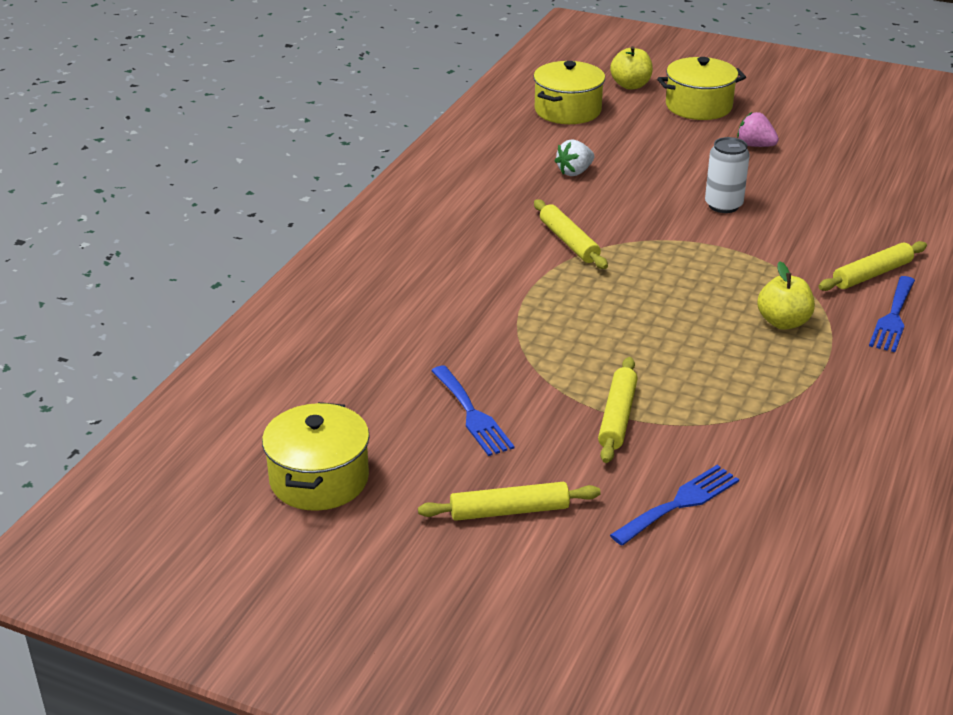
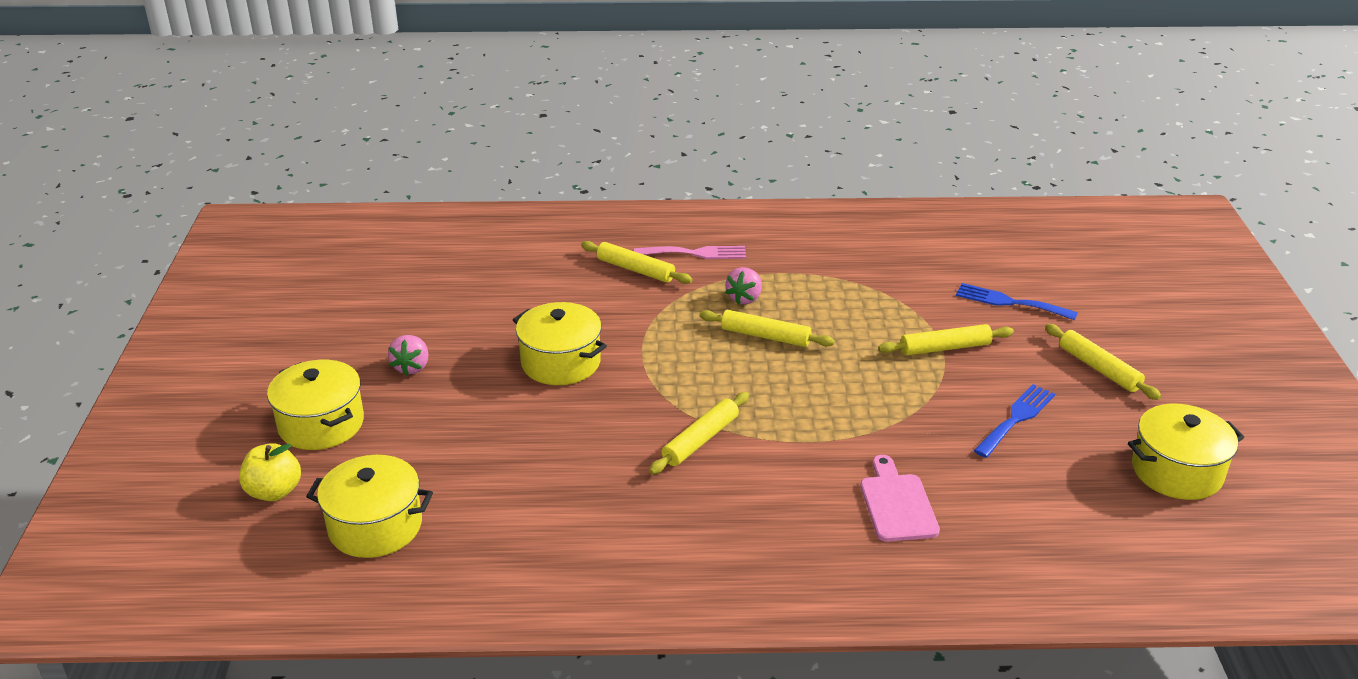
camera: 115 degrees left, 0 degrees up
(417, 306) = (897, 504): none -> pink cutting board
(574, 172) = (544, 476): white strawberry -> none
(705, 314) = (765, 336): none -> yellow rolling pin
(723, 205) = (560, 362): white can -> yellow pot
(783, 322) = (744, 298): yellow apple -> pink strawberry
(893, 317) = (696, 253): blue fork -> pink fork

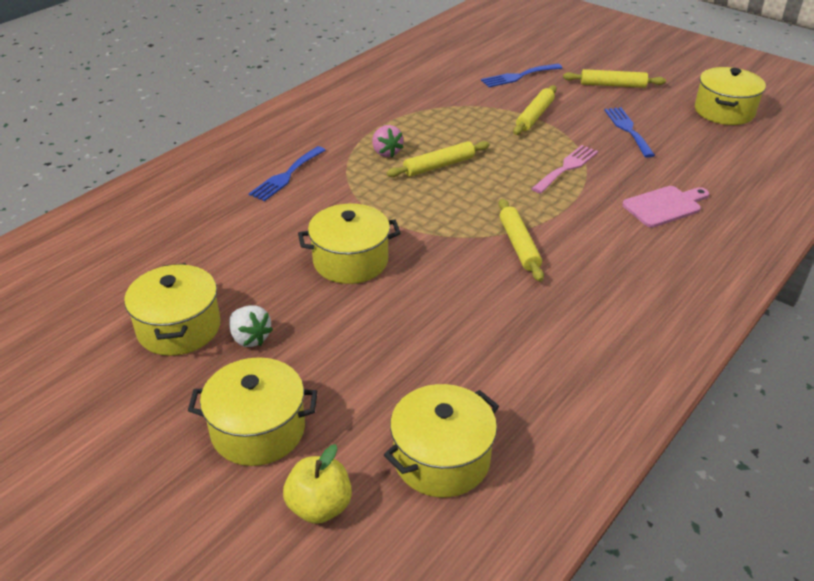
camera: 50 degrees left, 5 degrees up
(388, 330) = (179, 328): none -> yellow pot
(412, 367) = (250, 338): pink strawberry -> white strawberry
(635, 270) = (286, 176): yellow rolling pin -> blue fork
(696, 253) = (306, 144): pink fork -> pink fork (566, 168)
(897, 504) = (665, 206): pink cutting board -> pink cutting board turned 120 degrees clockwise

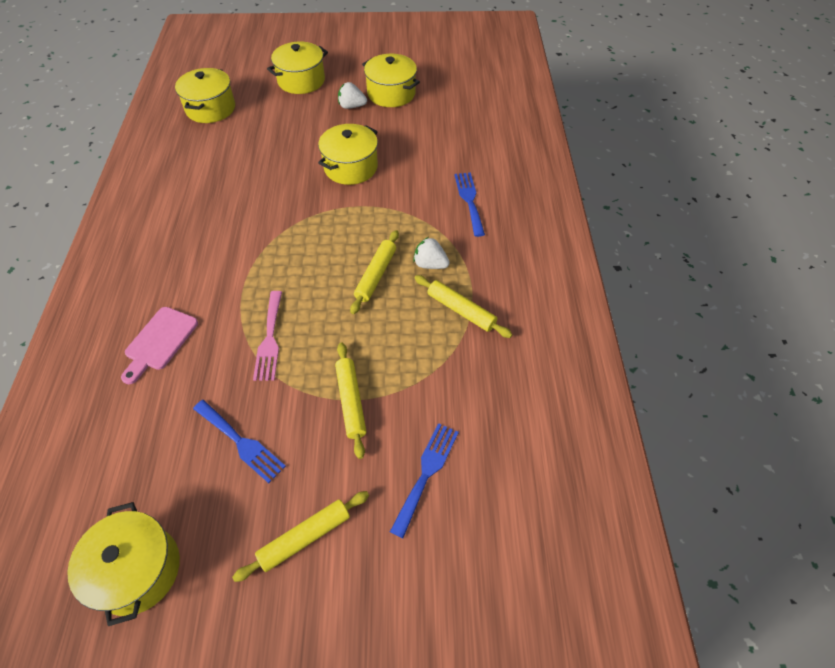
camera: 140 degrees right, 15 degrees up
(319, 506) = (247, 73): yellow apple -> none
(386, 152) = (430, 264): pink strawberry -> white strawberry
(519, 245) = (255, 236): yellow rolling pin -> yellow rolling pin (461, 310)

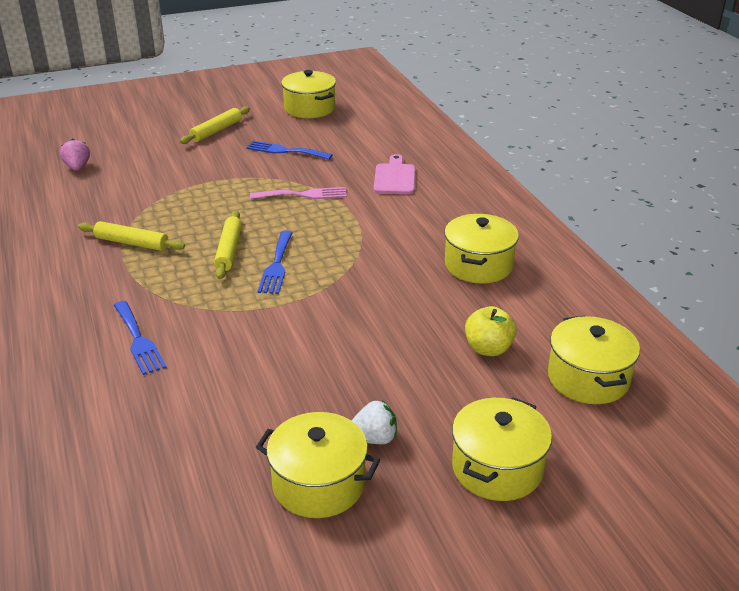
camera: 160 degrees right, 20 degrees down
(247, 138) = (488, 349): none -> yellow apple
(269, 339) = (303, 195): pink fork -> pink fork turned 105 degrees clockwise
(350, 167) = (317, 344): yellow pot -> yellow pot (478, 265)
(351, 401) = (214, 179): yellow rolling pin -> none
(426, 473) = (143, 162): blue fork -> blue fork (276, 265)
(430, 264) = (173, 269): white strawberry -> none
(513, 488) = (77, 167): none -> pink strawberry

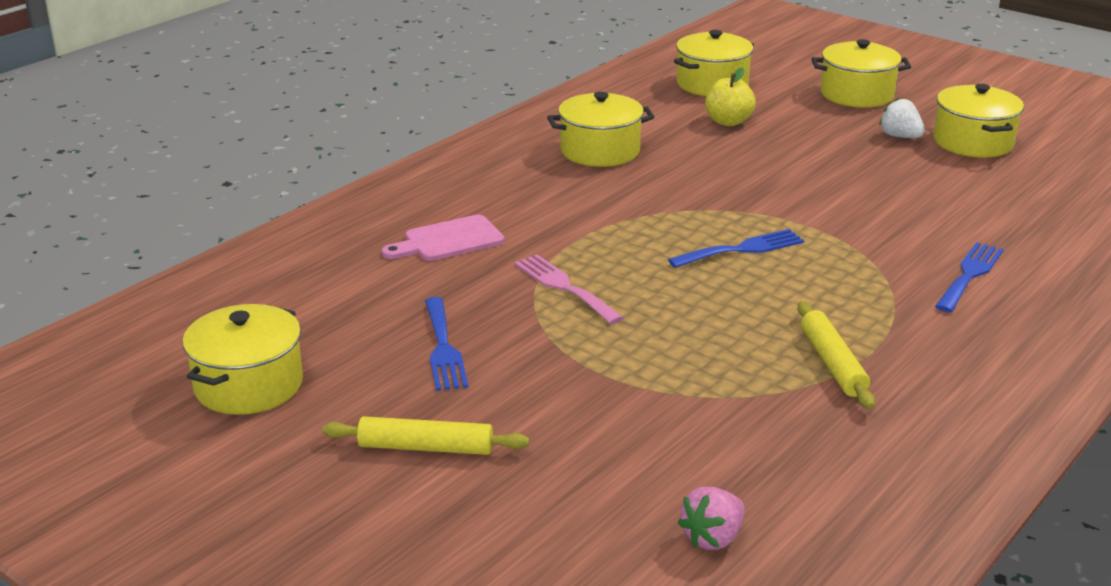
camera: 120 degrees left, 5 degrees down
(229, 250) = (754, 289): yellow rolling pin -> none

